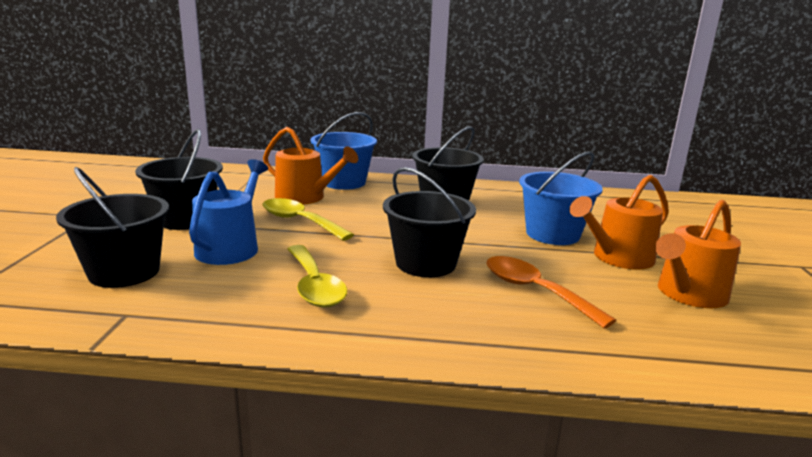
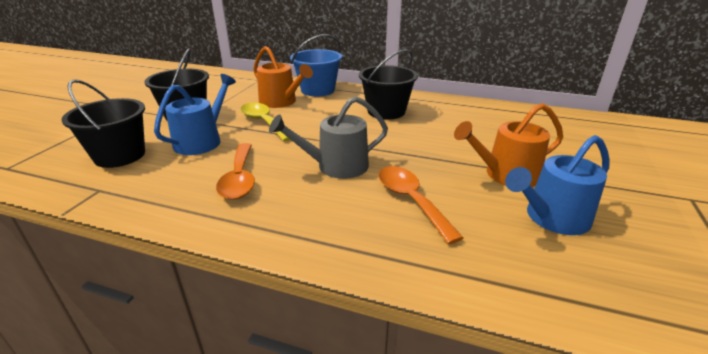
camera: 15 degrees right, 10 degrees up
(314, 286) = (239, 179): yellow spoon -> orange spoon
(426, 263) = (336, 166): black bucket -> grey watering can
(552, 234) = (460, 147): blue bucket -> none
(688, 294) = (552, 218): orange watering can -> blue watering can

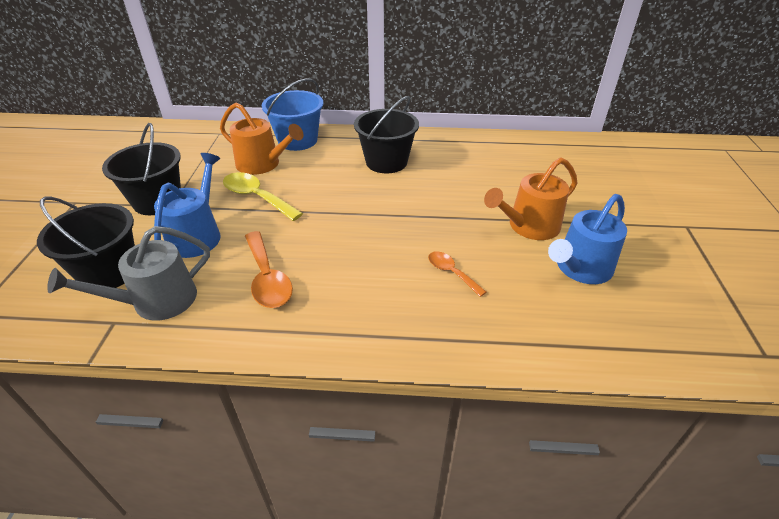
camera: 15 degrees left, 10 degrees up
(336, 166) = (363, 244): grey watering can -> grey watering can (156, 301)
(410, 200) = (451, 272): orange spoon -> orange spoon, size x0.59

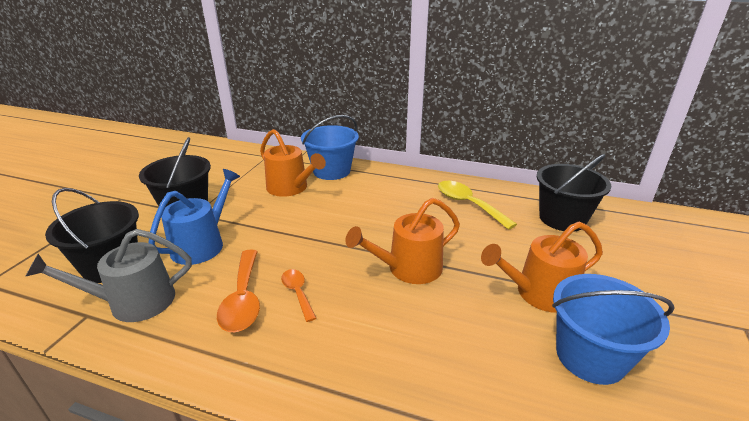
camera: 15 degrees right, 10 degrees down
(256, 197) = (271, 217): yellow spoon -> yellow spoon (468, 204)
(386, 162) = (407, 202): black bucket -> black bucket (562, 218)
(411, 224) = (408, 268): none -> orange watering can
(451, 272) = (433, 330): orange spoon -> orange spoon (297, 293)
(580, 268) = (590, 356): blue watering can -> blue bucket

